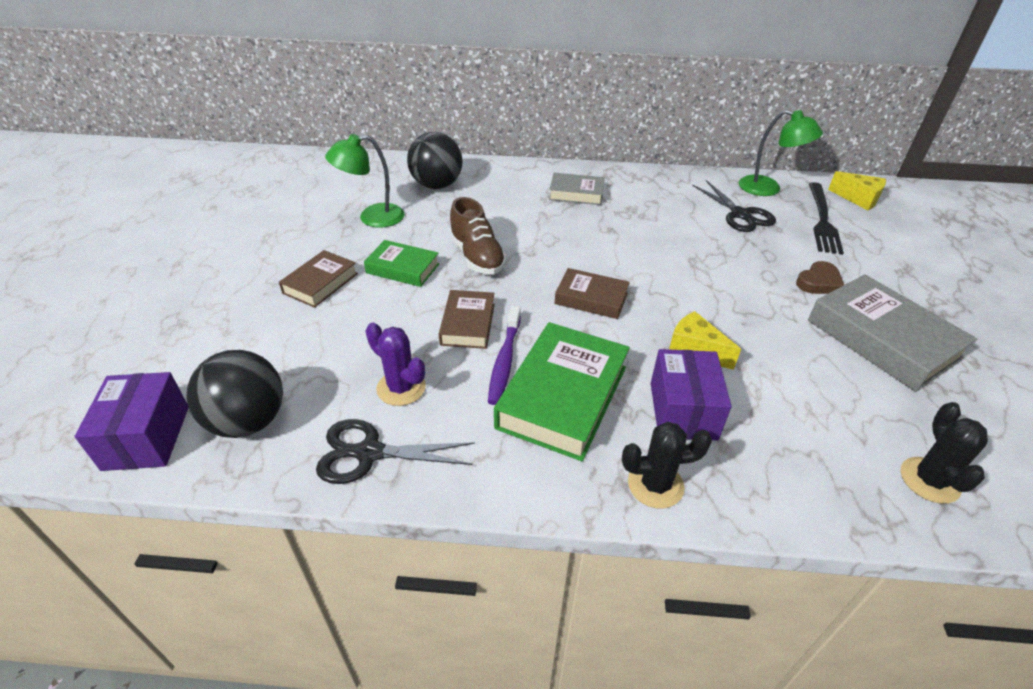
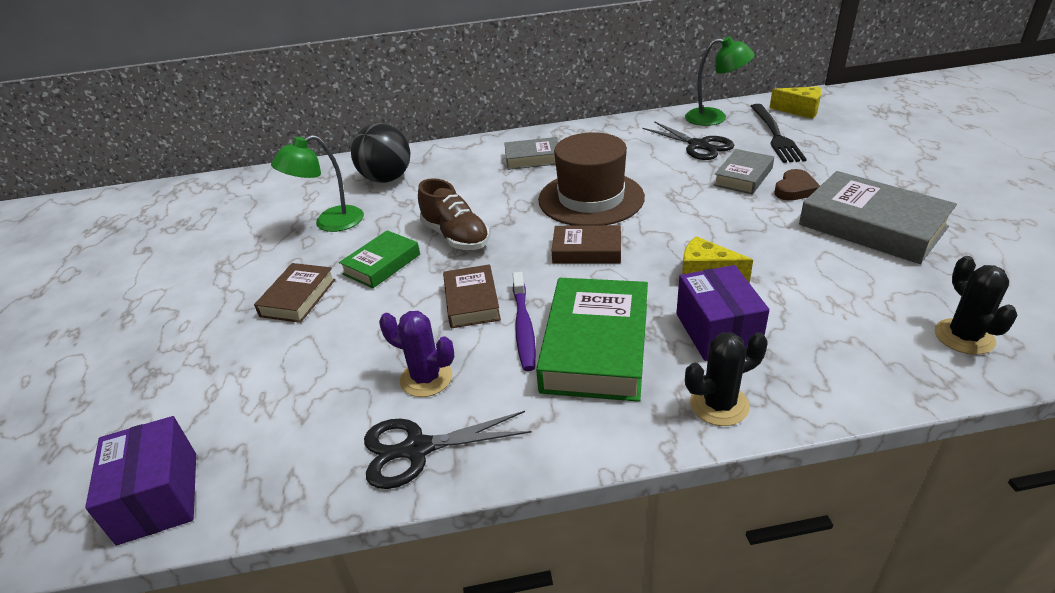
camera: 10 degrees left, 5 degrees down
(248, 421) = (271, 452): black ball -> none
(402, 268) = (382, 264): green book -> green book turned 60 degrees counterclockwise
(615, 247) = (591, 198): none -> brown hat
(772, 257) = (743, 177): none -> grey book

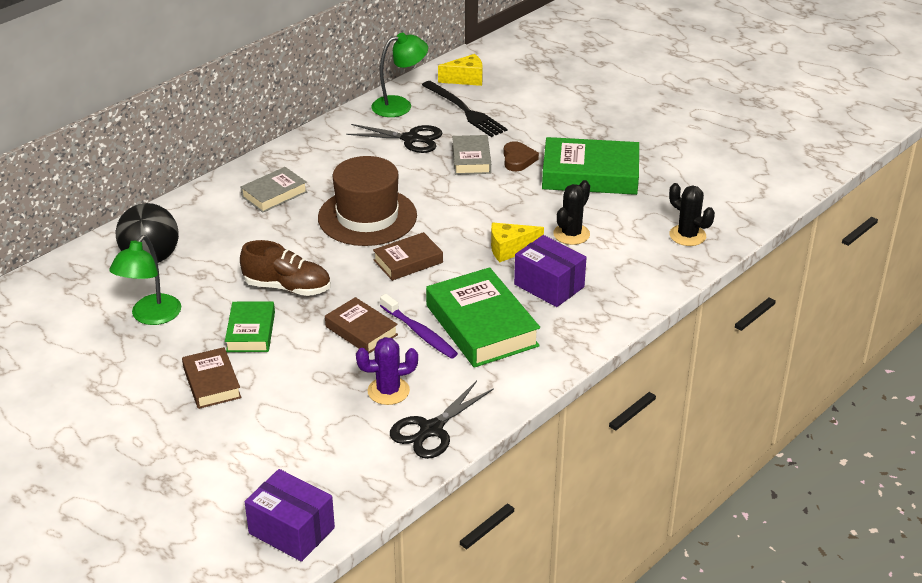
camera: 40 degrees left, 0 degrees up
(719, 404) = (585, 329): black cactus -> black cactus (571, 234)
(871, 226) = (590, 174): grey book -> green book

